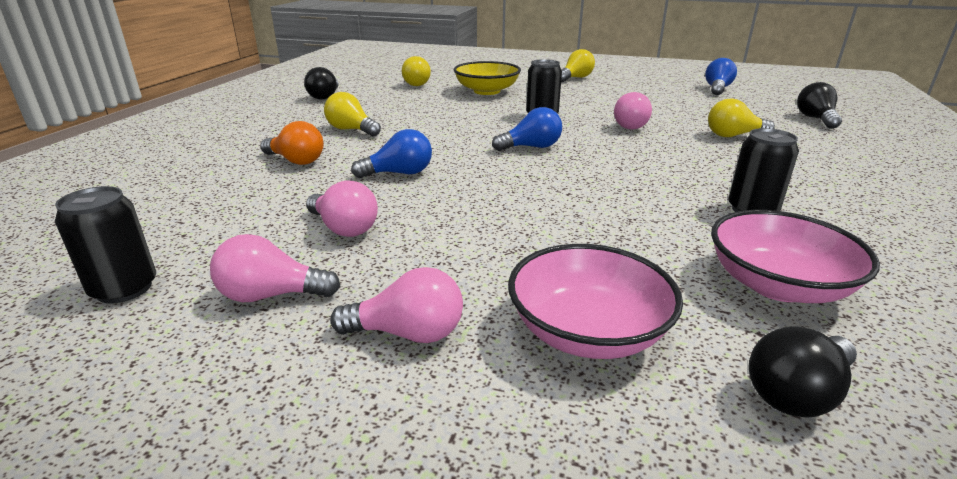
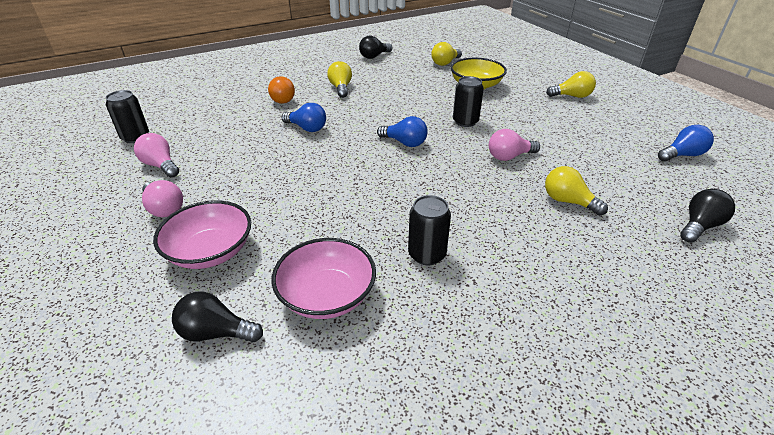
camera: 45 degrees right, 10 degrees up
(344, 228) = (231, 148): pink light bulb -> none

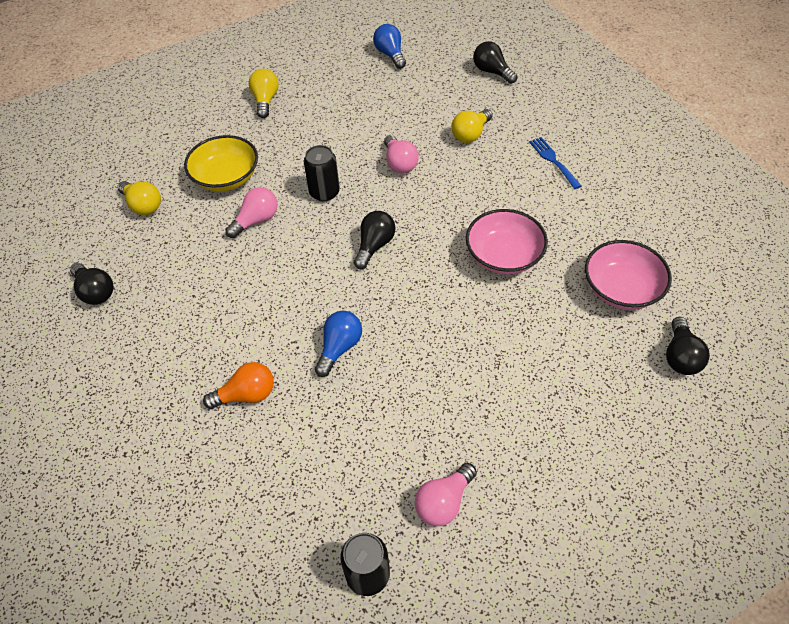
camera: 90 degrees left, 15 degrees up
(164, 208) = (532, 460): pink light bulb -> pink light bulb (256, 220)
(210, 251) = (591, 389): pink bowl -> pink bowl (503, 256)
(341, 88) = (215, 324): yellow light bulb -> none
(404, 143) = (374, 246): blue light bulb -> black light bulb
(427, 254) = (558, 227): black can -> none
(540, 263) = (553, 161): none -> blue fork

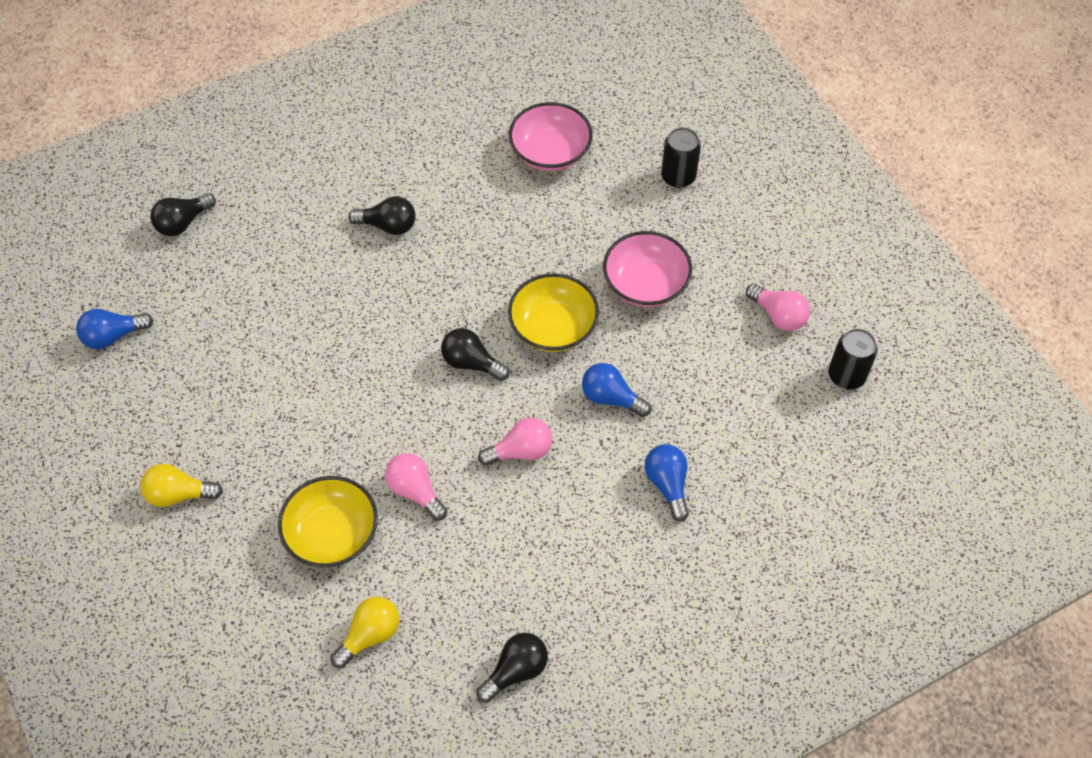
camera: 90 degrees left, 5 degrees up
(246, 395) = (667, 484): orange light bulb -> blue light bulb
(324, 192) = (377, 415): black can -> black can (678, 177)
(399, 163) = (338, 333): pink light bulb -> pink light bulb (520, 451)
(415, 300) = (553, 327): none -> yellow bowl
(470, 134) = (299, 256): yellow light bulb -> none
(503, 256) = (498, 243): pink bowl -> pink bowl (645, 283)
(553, 161) = (360, 181): blue fork -> none
(680, 356) = (630, 123): black light bulb -> black light bulb (388, 225)

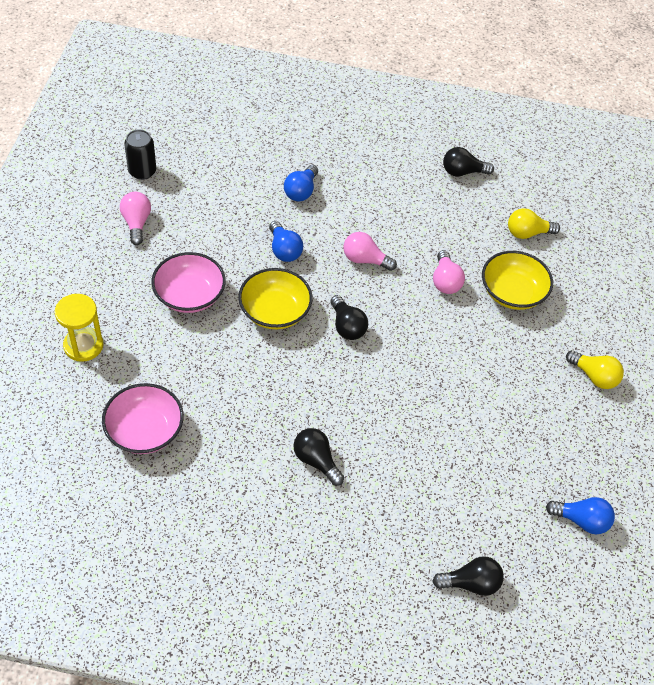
camera: 145 degrees left, 5 degrees down
(678, 177) = (83, 345): black can -> yellow hourglass

